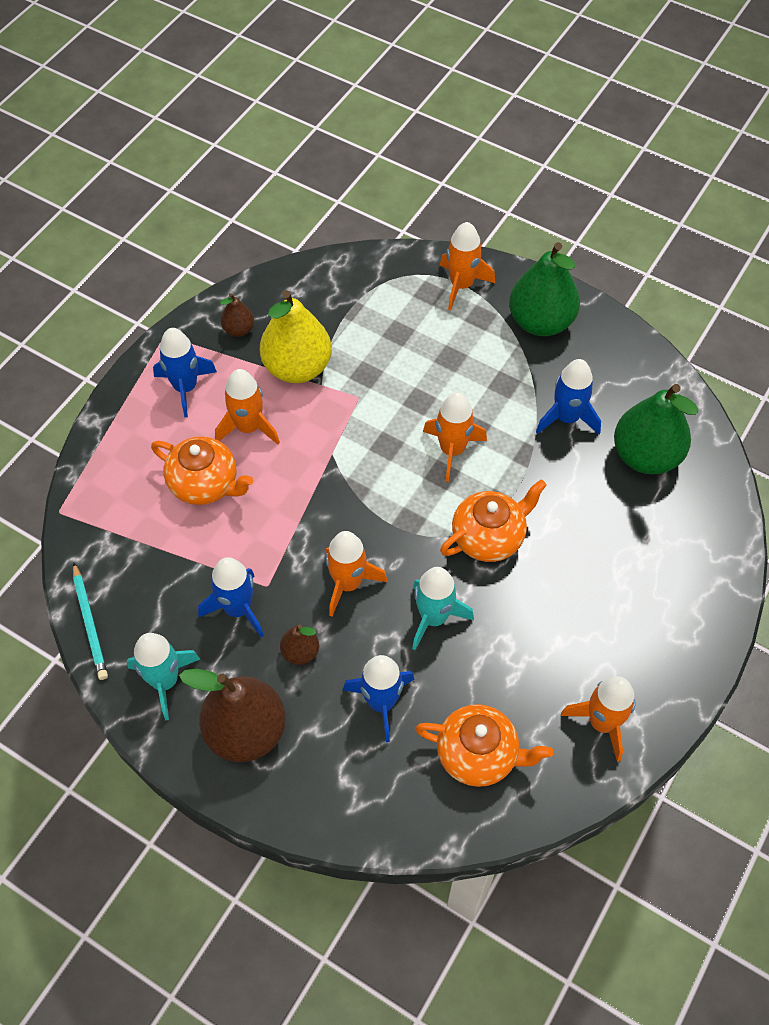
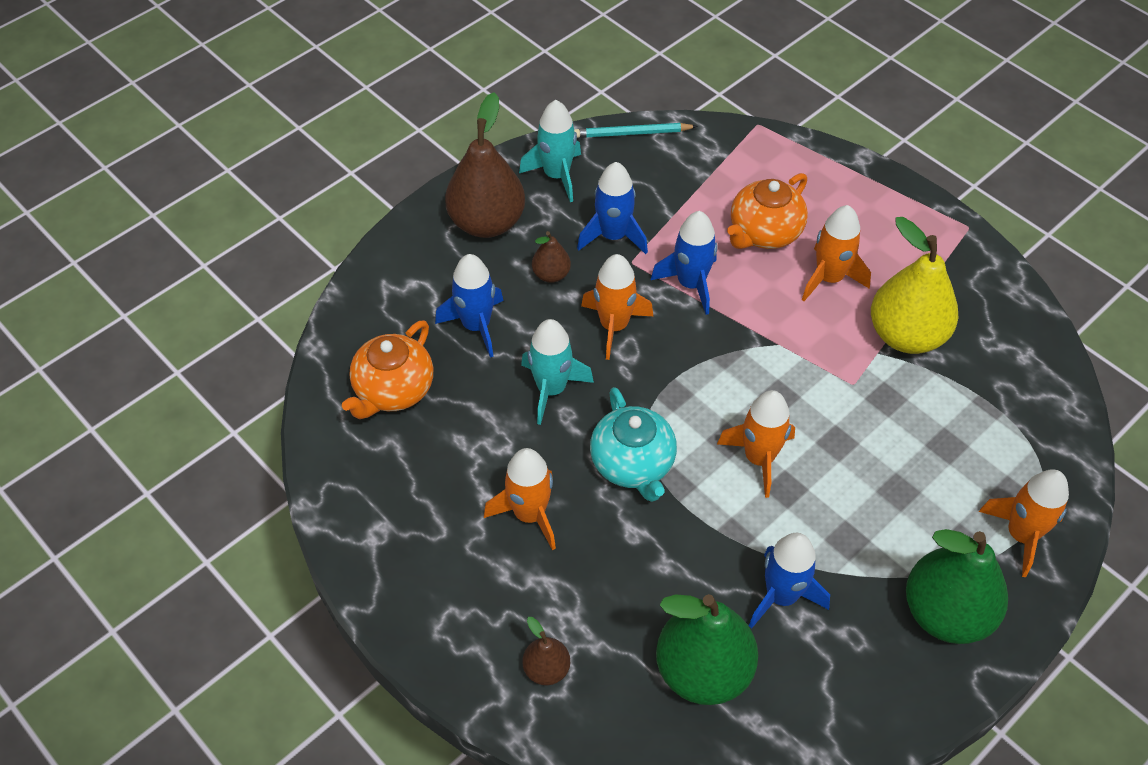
camera: 105 degrees right, 5 degrees down
(185, 387) = (893, 234): blue rocket -> blue rocket (691, 284)
(238, 330) = (970, 291): brown pear -> brown pear (546, 669)
(489, 537) = (633, 464): orange teapot -> turquoise teapot
(602, 722) = (381, 507): orange rocket -> orange rocket (529, 514)

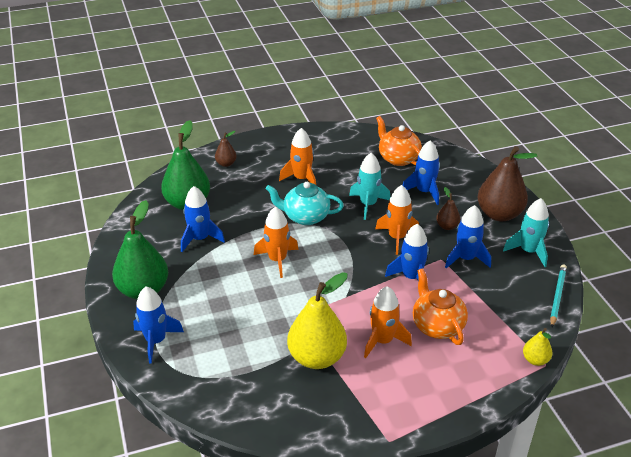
camera: 115 degrees right, 15 degrees down
(756, 134) = (535, 360): none -> yellow pear
(1021, 535) = (156, 341): orange rocket -> blue rocket

